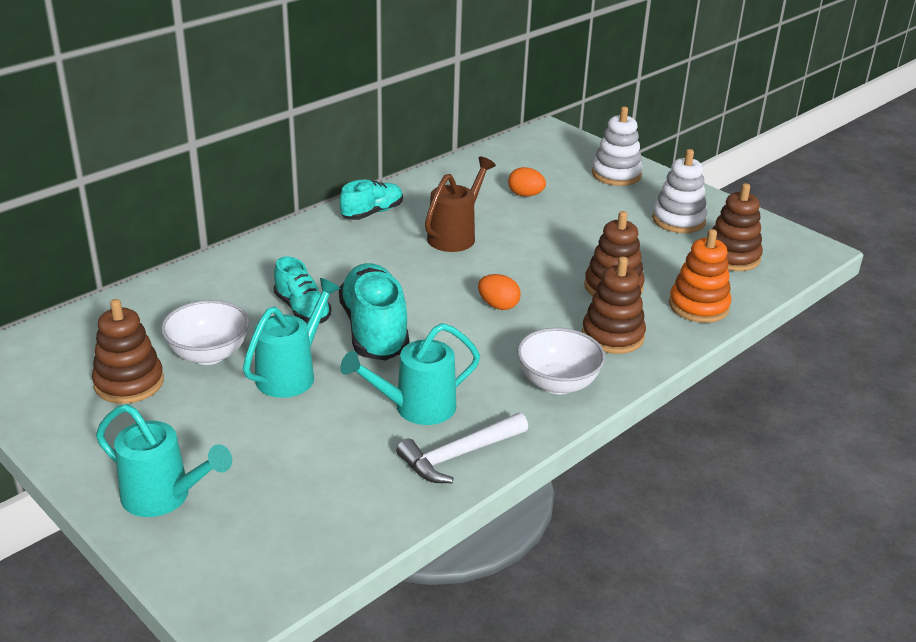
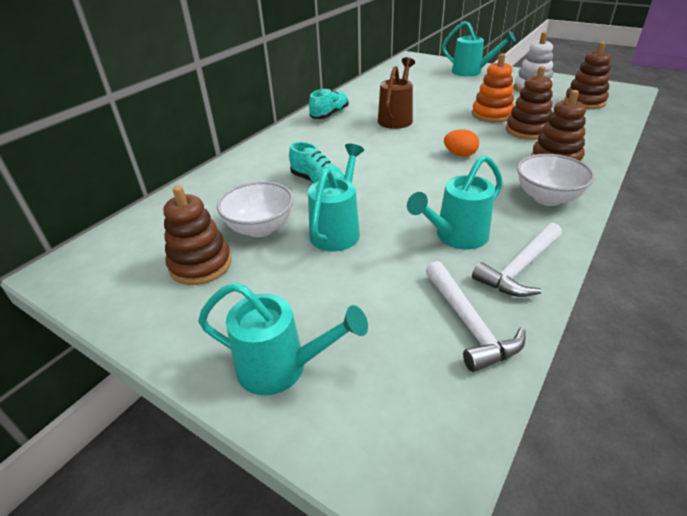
camera: 10 degrees left, 5 degrees up
(364, 497) = (469, 324): none -> white hammer
(374, 330) = (382, 186): turquoise shoe -> none
(525, 195) = (424, 90): orange egg -> none
(616, 174) = (471, 72): white stacking toy -> turquoise watering can
(698, 306) = (593, 132): orange stacking toy -> orange stacking toy (492, 114)

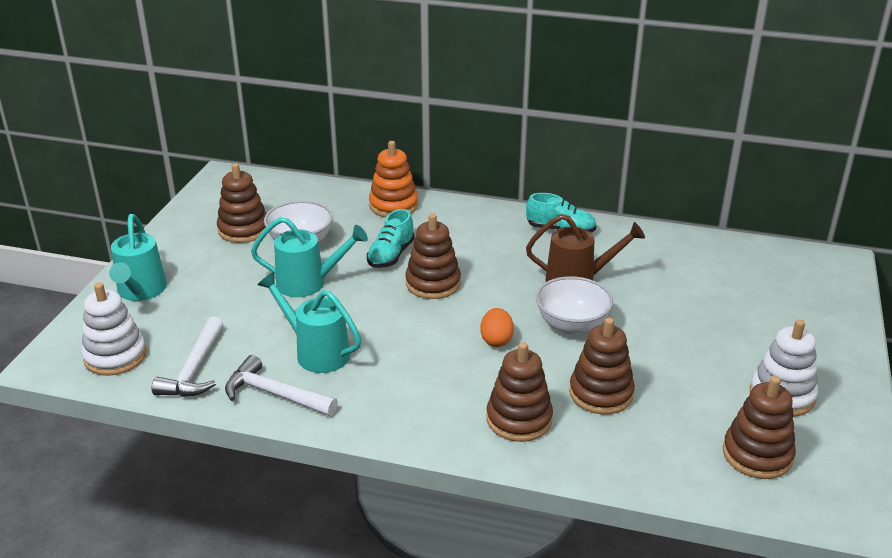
camera: 70 degrees right, 5 degrees down
(372, 169) = (433, 283): none -> brown stacking toy
(427, 402) = (115, 356): none -> white stacking toy
(469, 324) = (194, 369): white hammer -> white hammer turned 45 degrees counterclockwise
(471, 72) = (815, 327): turquoise watering can -> none
(492, 114) = (640, 358): orange stacking toy -> orange stacking toy (393, 205)
(547, 198) = (414, 412): white bowl -> white bowl (571, 325)

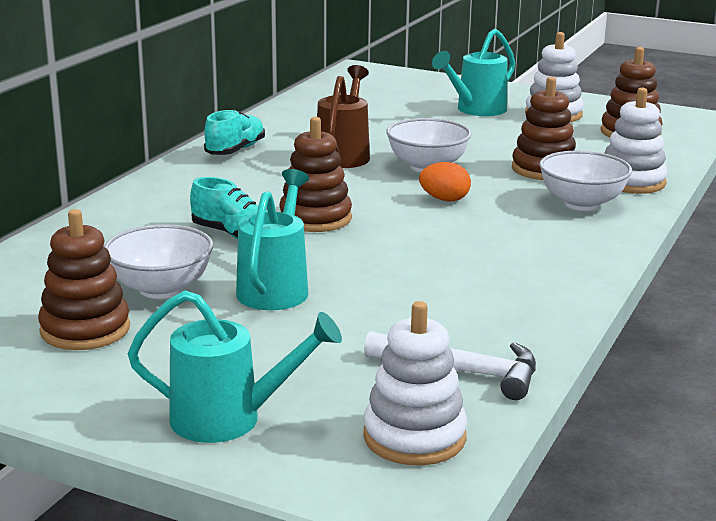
camera: 80 degrees left, 10 degrees down
(275, 394) = (527, 318): white hammer -> none
(316, 352) = (442, 291): turquoise watering can -> turquoise watering can (476, 110)
(393, 205) = (102, 225): orange stacking toy -> none
(519, 419) = (582, 203): brown stacking toy -> white bowl
(593, 453) = (631, 182): none -> white stacking toy

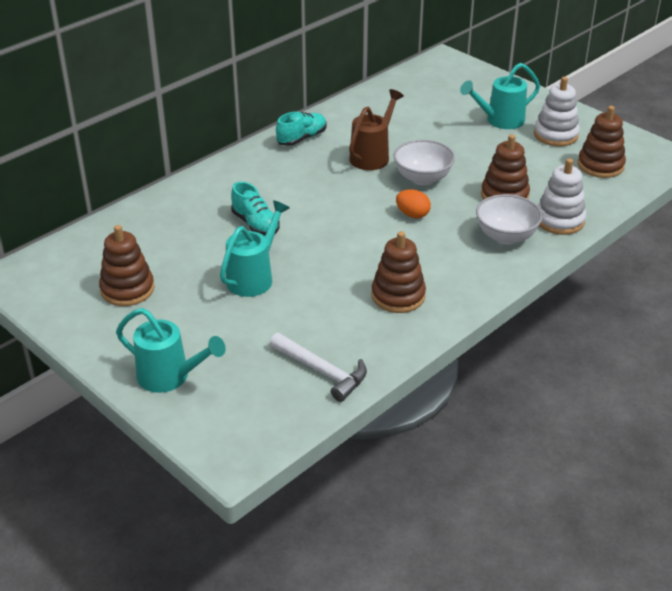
camera: 20 degrees right, 15 degrees up
(161, 289) = (186, 264): white bowl -> none
(315, 218) = (315, 217): brown stacking toy -> brown stacking toy (398, 296)
(414, 437) = (262, 415): white stacking toy -> none

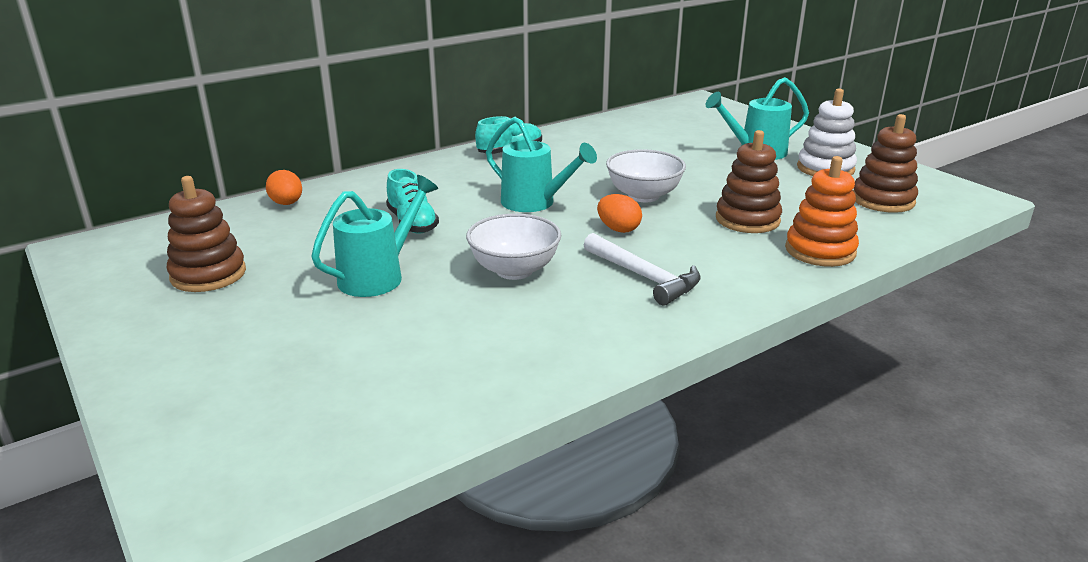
camera: 10 degrees right, 10 degrees down
(146, 214) = (287, 203): none -> orange egg
(170, 377) = (188, 383): turquoise watering can -> turquoise watering can (535, 203)
(322, 371) = (413, 400): white hammer -> white hammer (644, 277)
(372, 156) = (588, 171): brown watering can -> none
(398, 296) = (566, 315): brown stacking toy -> none
(506, 236) = (740, 261): white bowl -> white bowl (514, 270)
(559, 220) = (820, 251): white stacking toy -> orange stacking toy

